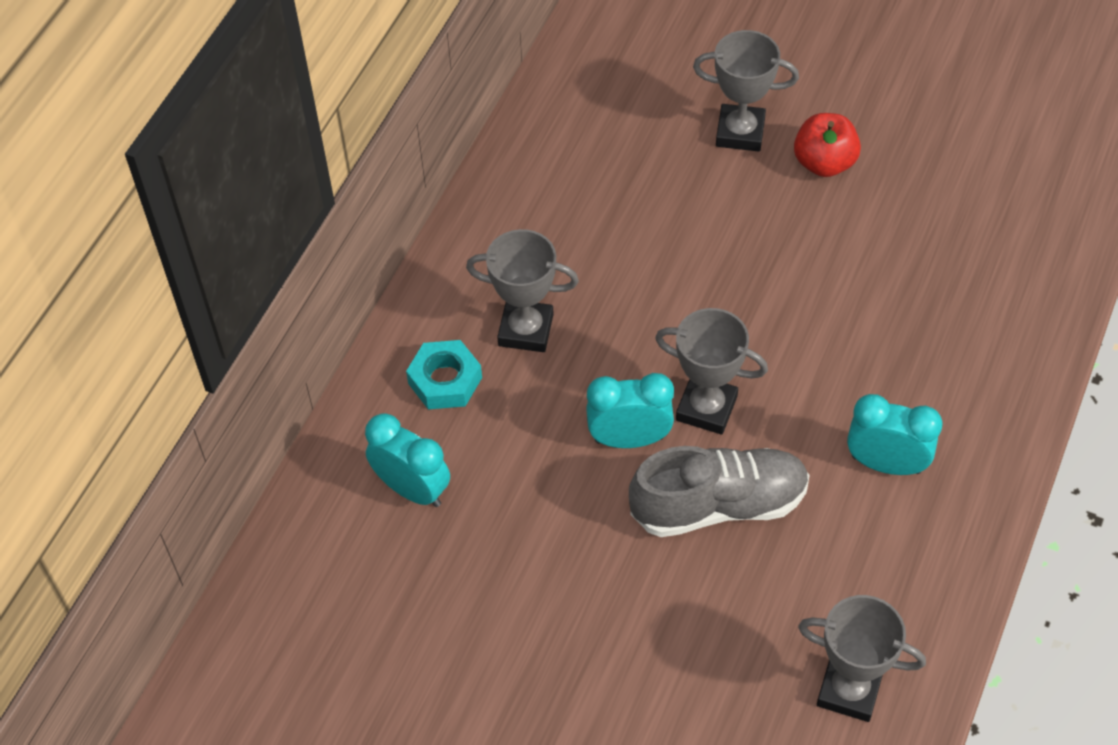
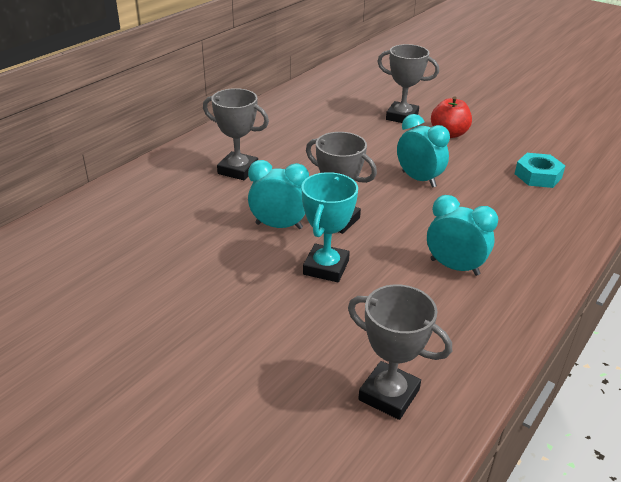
camera: 10 degrees right, 20 degrees down
(412, 489) = (124, 225): turquoise clock -> turquoise clock (419, 179)
(445, 380) = (176, 182): turquoise nut -> turquoise nut (538, 176)
(718, 505) = (326, 267): grey shoe -> turquoise trophy

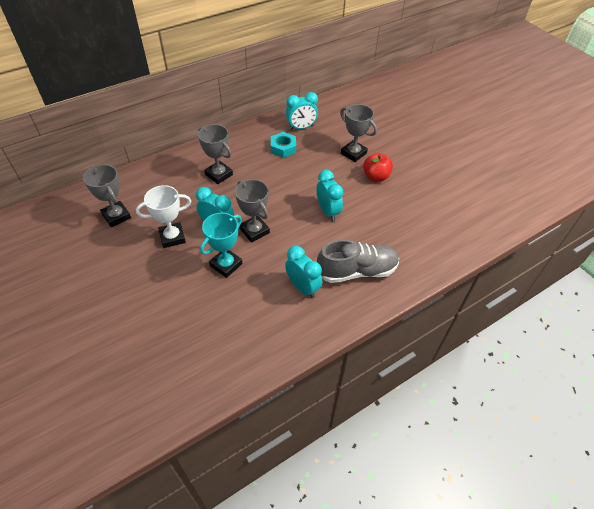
camera: 20 degrees right, 15 degrees up
(220, 254) = (172, 237): none -> white trophy
(314, 104) = (301, 128): none -> turquoise clock
(389, 394) = (206, 361): grey trophy -> grey trophy (116, 216)
(509, 232) = (357, 271): none -> grey shoe
(538, 176) = (412, 230): turquoise nut -> turquoise nut (283, 148)

